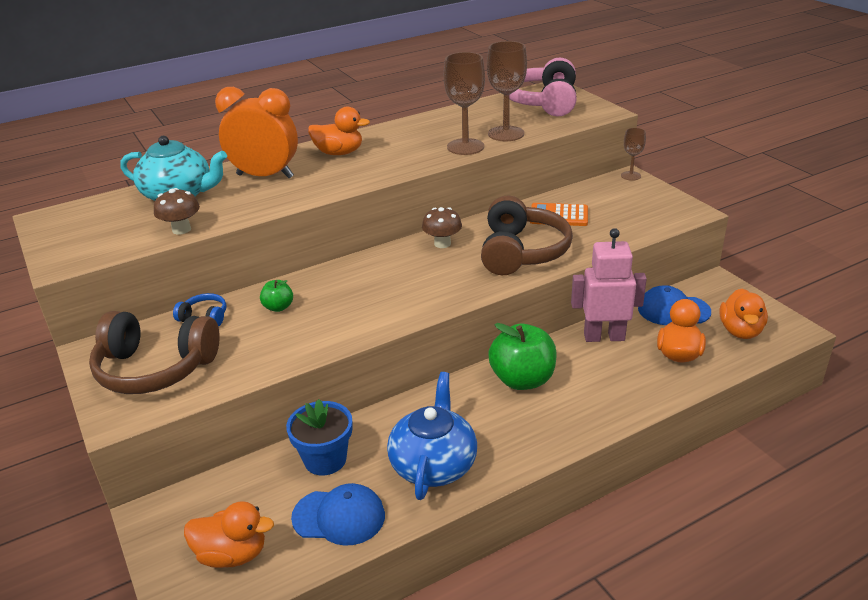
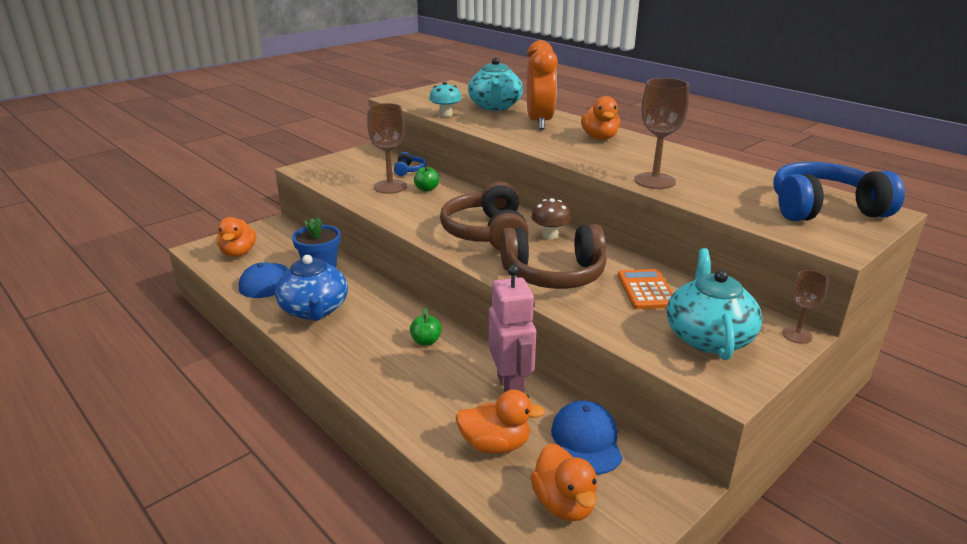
camera: 75 degrees right, 5 degrees down
(155, 368) = (351, 168): brown headphones -> brown headphones (487, 233)
(181, 229) = (445, 114): brown mushroom -> turquoise mushroom
(433, 464) = (314, 310): blue teapot -> blue teapot turned 75 degrees clockwise
(506, 134) = (706, 196): brown goblet -> brown goblet (390, 187)
(522, 380) = (426, 341): green apple -> green apple, size x0.49
(543, 102) = (824, 209): pink headphones -> blue headphones
(630, 205) = (708, 337): none -> turquoise teapot
(740, 331) = (564, 503): orange duck -> orange duck turned 105 degrees counterclockwise

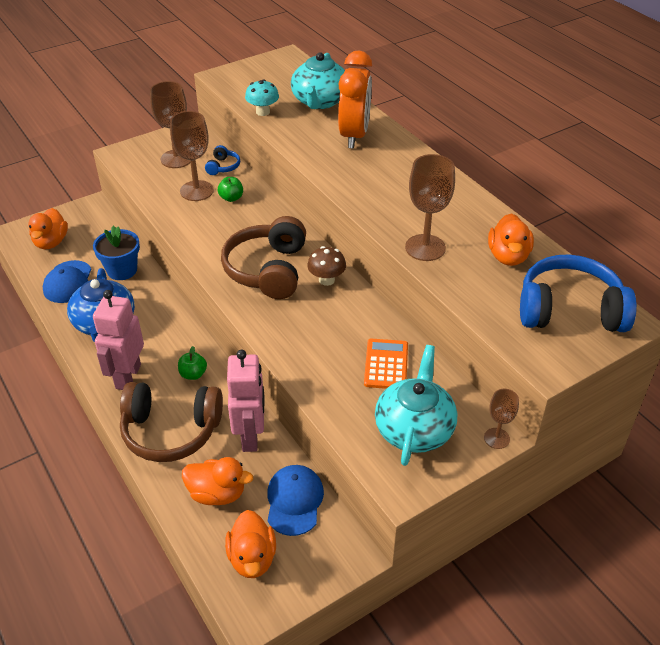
camera: 10 degrees right, 15 degrees up
(354, 350) = (128, 376): none -> pink robot
(361, 168) = (176, 159): none -> brown goblet
(554, 274) = (309, 333): brown headphones -> brown headphones (171, 430)
(599, 138) = (405, 169): orange duck -> orange duck (508, 256)

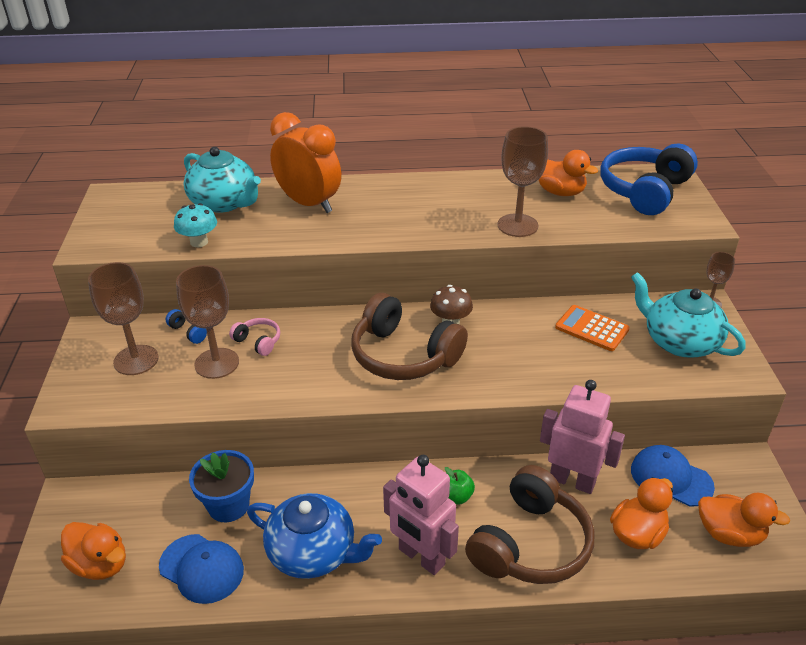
camera: 60 degrees left, 5 degrees down
(231, 198) = (258, 341): green apple -> pink headphones

